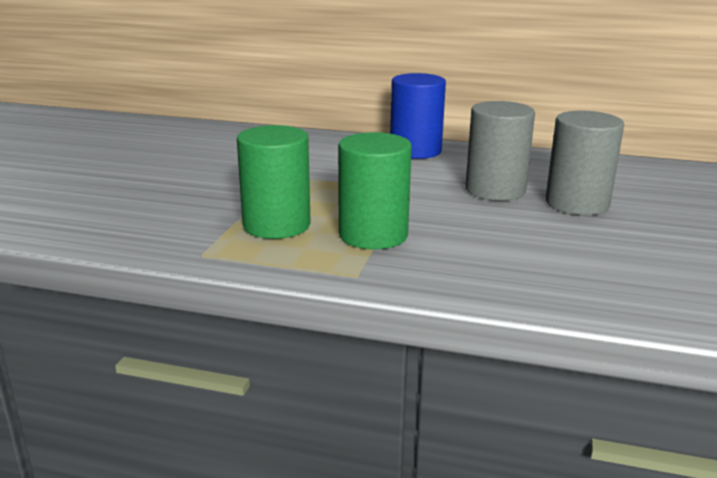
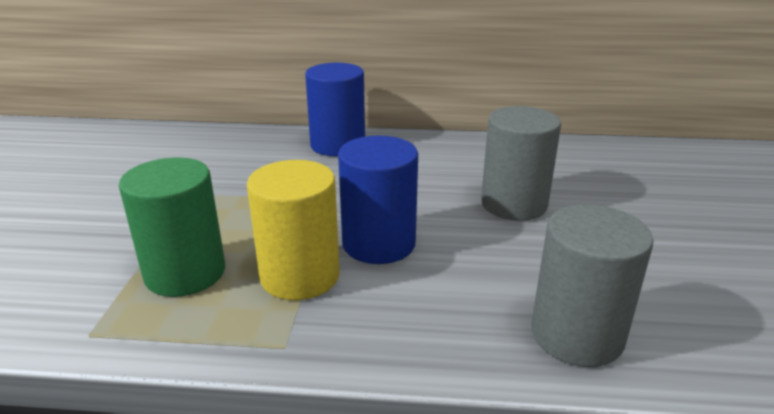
camera: 10 degrees left, 5 degrees up
(373, 235) = (300, 276): green cylinder -> yellow cylinder
(445, 220) = (379, 243): none -> blue cylinder
(495, 190) = (427, 193): grey cylinder -> grey cylinder (576, 335)

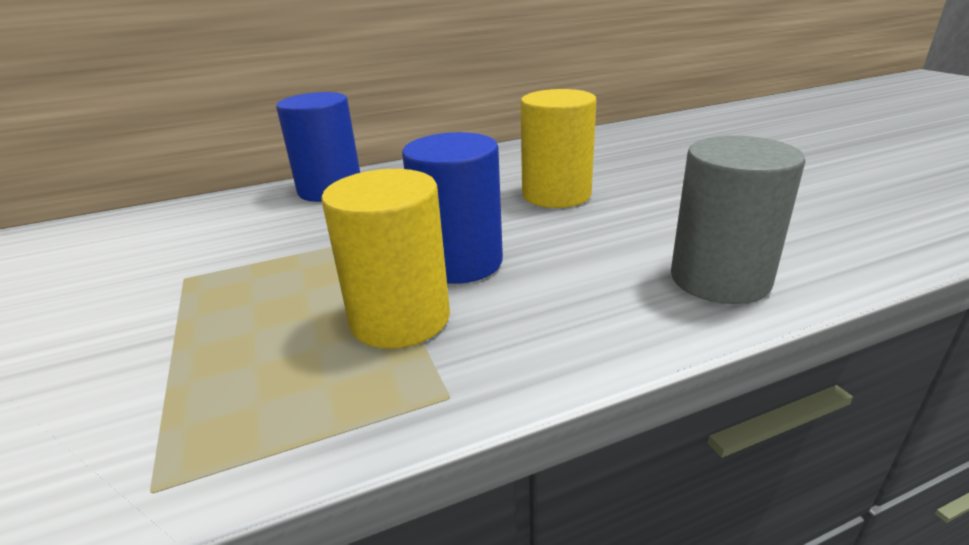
camera: 25 degrees left, 0 degrees up
(185, 273) = (245, 363): green cylinder -> none
(513, 204) = (556, 195): grey cylinder -> yellow cylinder

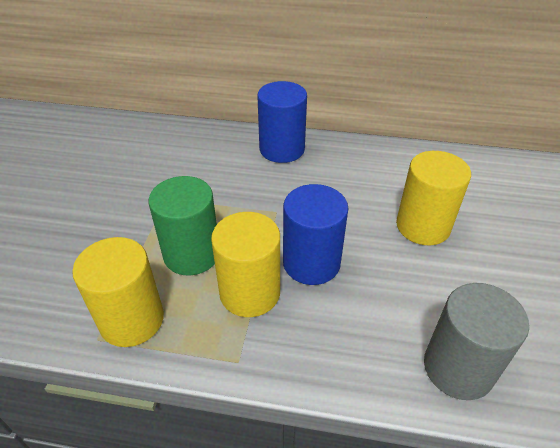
camera: 30 degrees right, 15 degrees up
(213, 430) = (132, 319): none -> yellow cylinder
(272, 315) = (192, 254): none -> green cylinder

